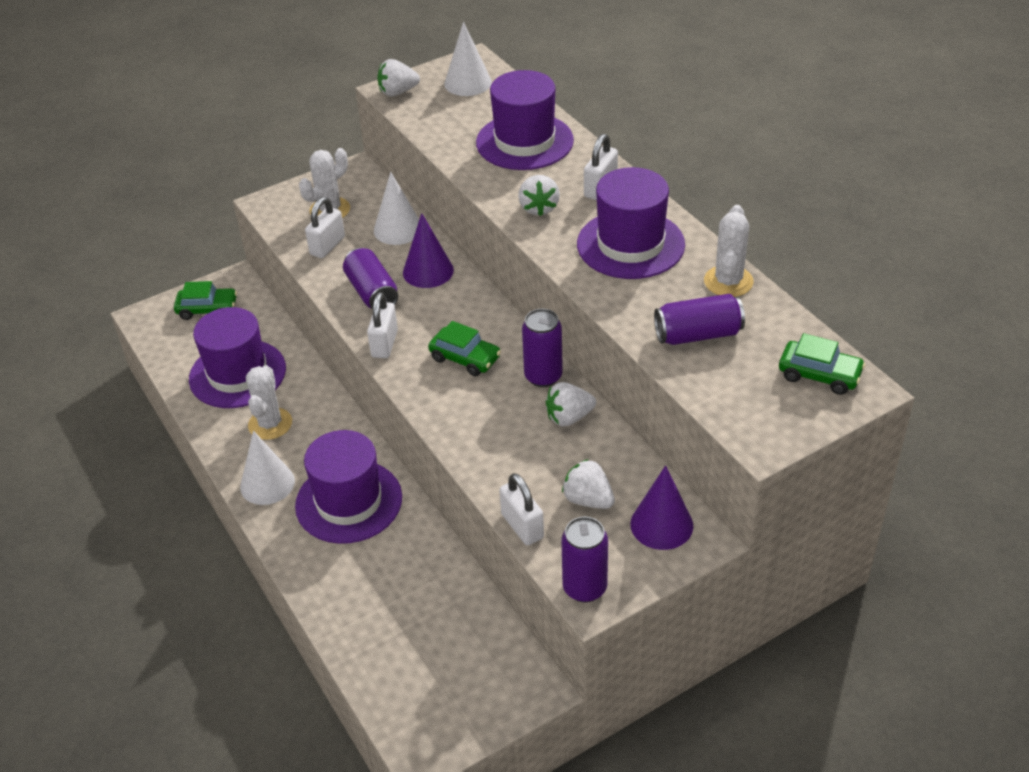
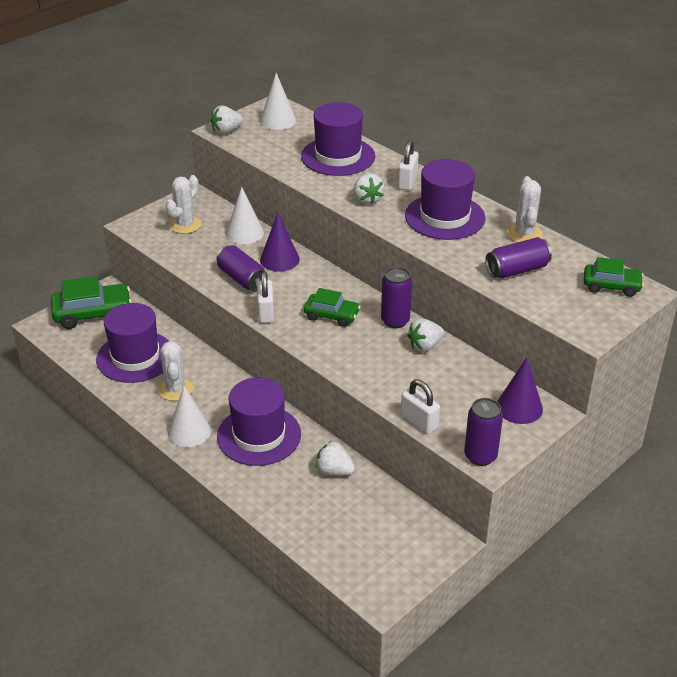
camera: 15 degrees left, 5 degrees down
(207, 309) = (93, 313): green car -> green car, size x1.60
(327, 246) = (193, 250): white padlock -> none
(588, 500) = (460, 398): white strawberry -> white strawberry (334, 471)

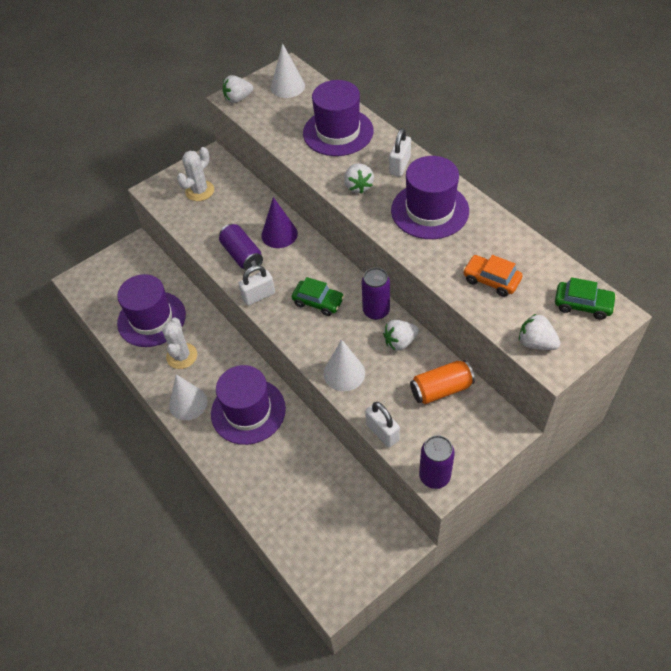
camera: 10 degrees right, 15 degrees up
(93, 313) = (121, 269): green car -> none
(244, 233) = (251, 202): white cone -> white cone (344, 373)
(266, 312) = (258, 296): white padlock -> white padlock turned 60 degrees clockwise
(334, 471) = (310, 454): white strawberry -> white strawberry (536, 343)
(475, 383) = (441, 389): none -> orange can
(517, 270) = (491, 280): purple can -> orange car
(519, 407) = (479, 420): purple cone -> none
(524, 234) = (505, 234): white cactus -> none

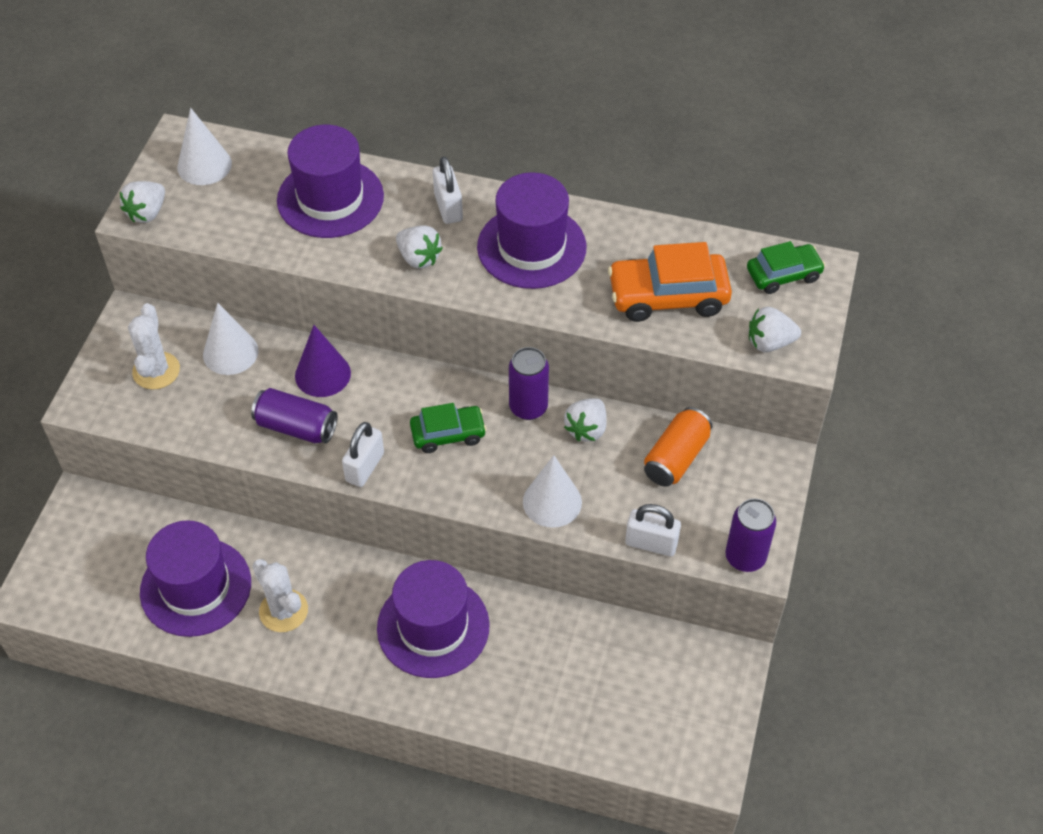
camera: 40 degrees left, 0 degrees up
(188, 403) = (345, 664): white cone -> white cone (230, 352)
(491, 280) = (668, 296): orange car -> orange car, size x1.60

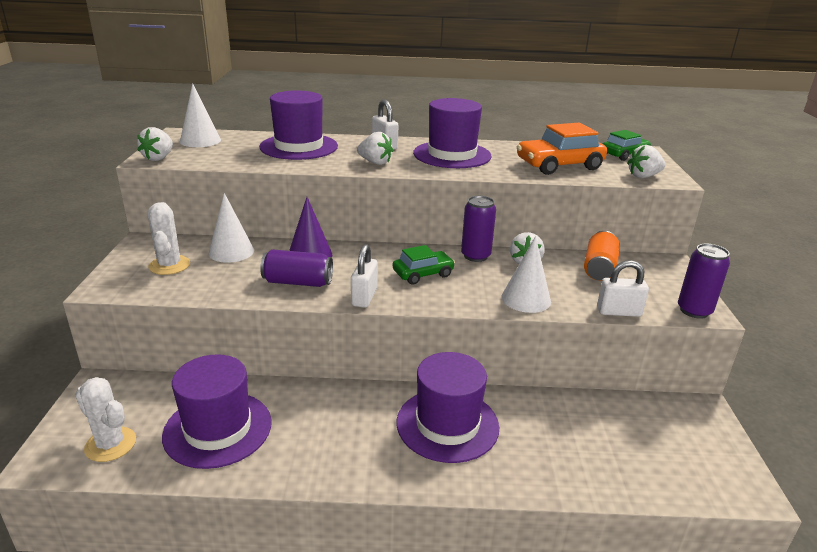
camera: 15 degrees left, 25 degrees down
(283, 611) = (307, 433): white cactus -> white cactus (110, 444)

